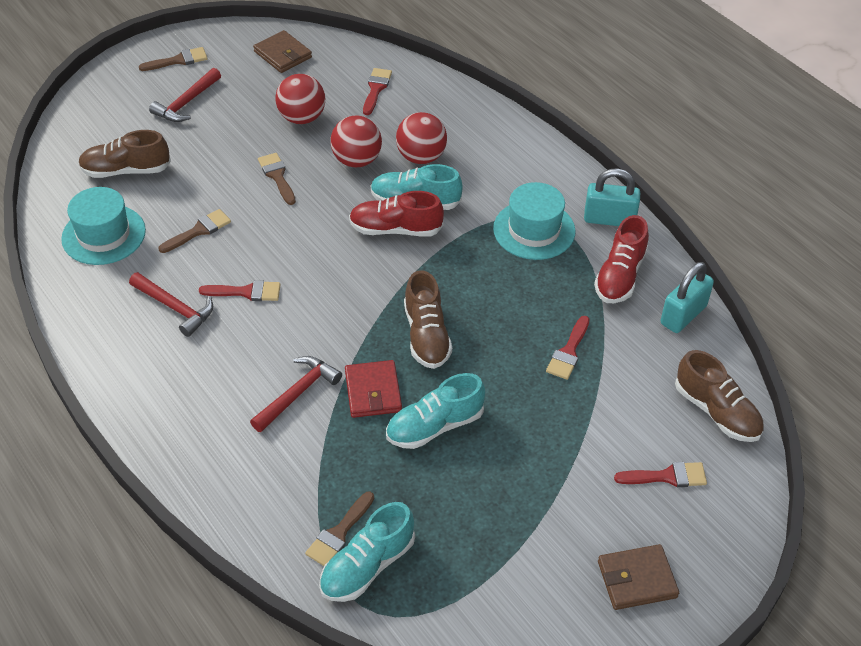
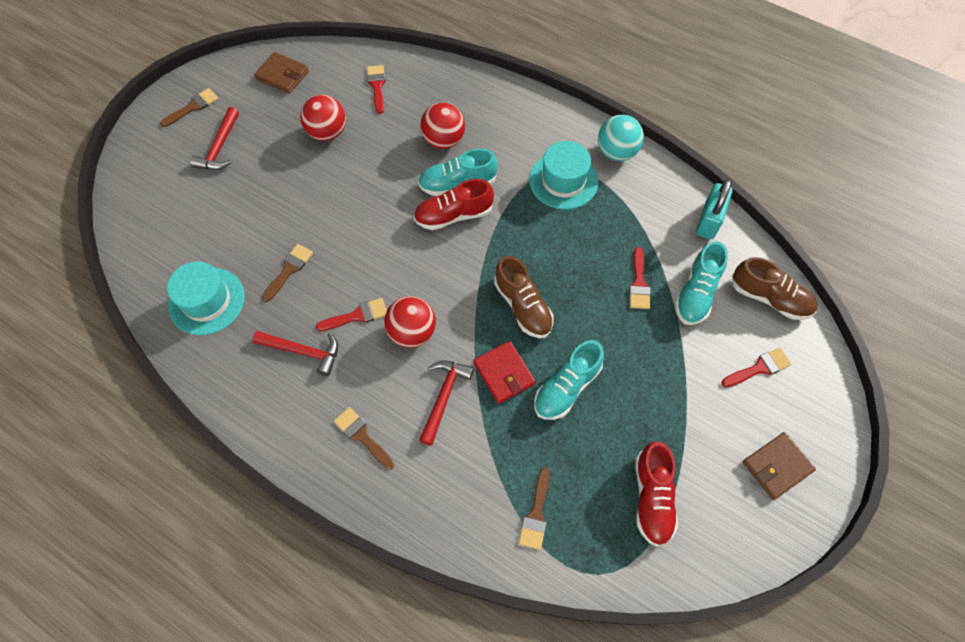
camera: 20 degrees left, 15 degrees up
(126, 170) = (197, 231): brown shoe -> none
(277, 176) = (332, 195): brown brush -> brown brush (362, 436)
(357, 160) = (392, 160): red ball -> red ball (412, 332)
(367, 566) = (572, 535): turquoise shoe -> turquoise shoe (696, 293)
(609, 219) = (616, 152): turquoise padlock -> turquoise ball
(620, 276) = (647, 201): red shoe -> red shoe (652, 497)

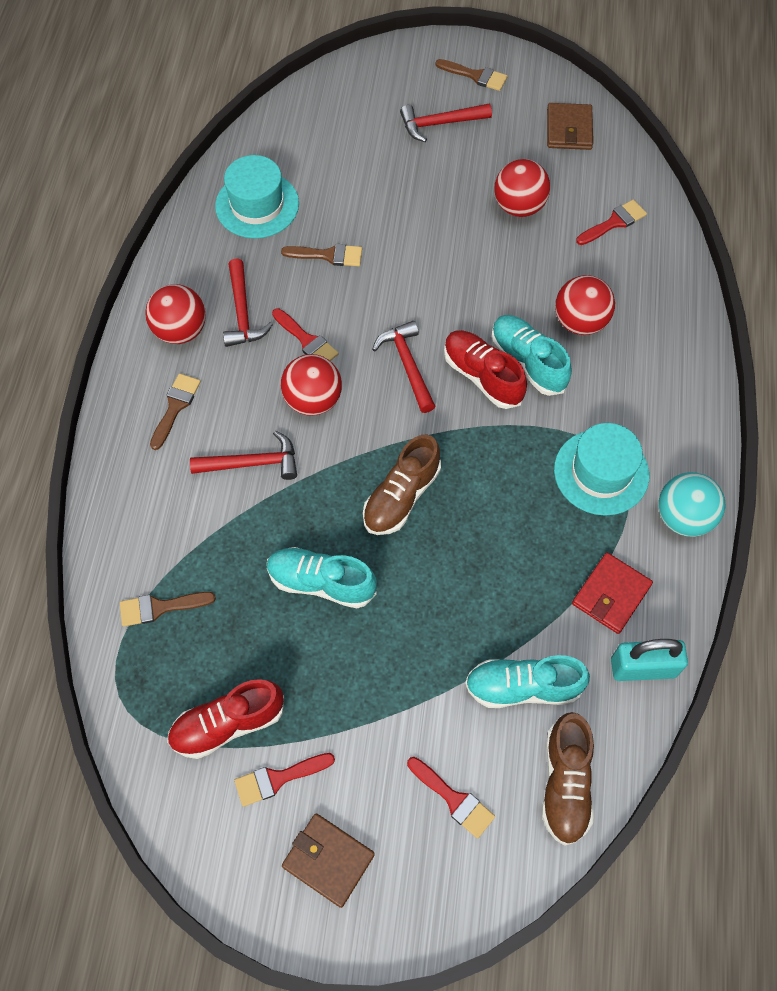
camera: 65 degrees right, 0 degrees up
(292, 405) = (181, 331): none -> red ball
(418, 257) = (407, 365): none -> red hammer
(504, 373) = (307, 510): red wallet -> red wallet (611, 594)
(639, 283) = (500, 613): red brush -> red brush (278, 778)

